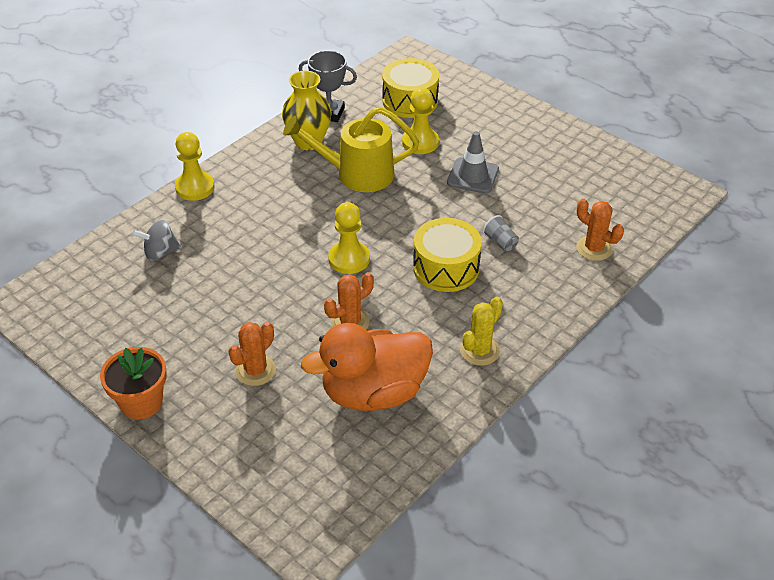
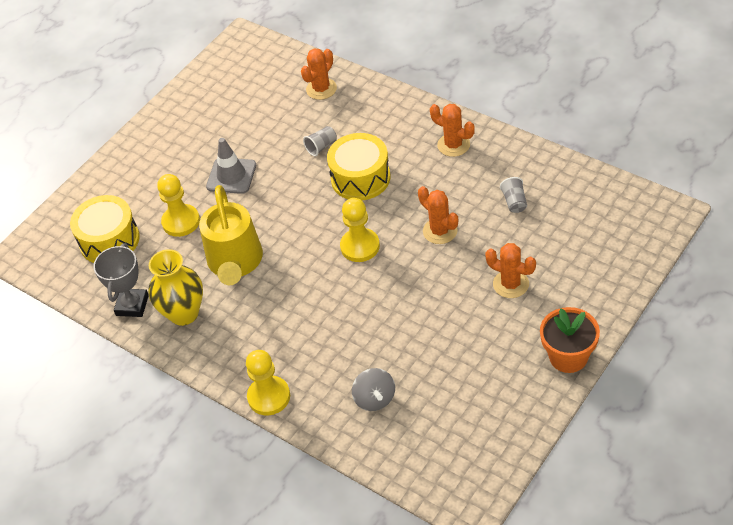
camera: 90 degrees left, 5 degrees up
(374, 392) = (514, 202): orange duck -> grey cup
(479, 351) = (453, 145): yellow cactus -> orange cactus

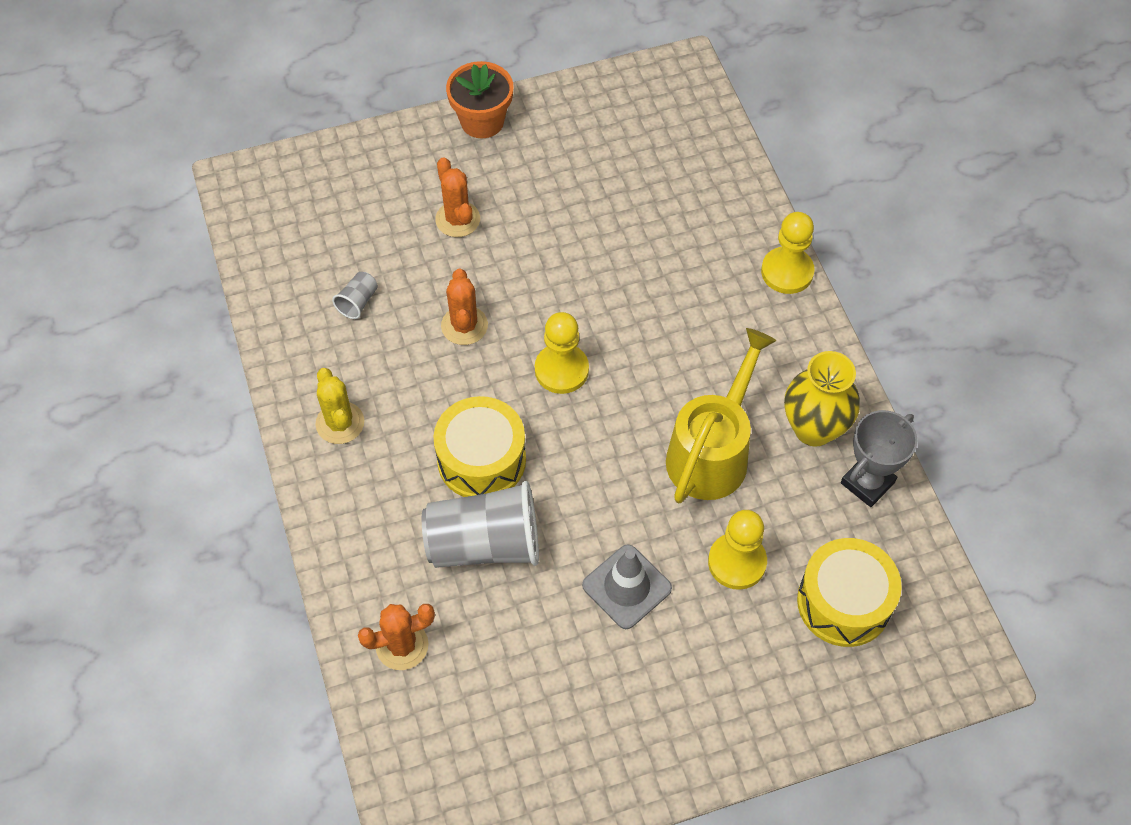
camera: 150 degrees left, 10 degrees up
(321, 147) = (484, 544): grey cup -> grey cup, size x2.35
(375, 399) = (687, 202): grey spinning top -> none
(453, 145) = (340, 423): orange cactus -> yellow cactus

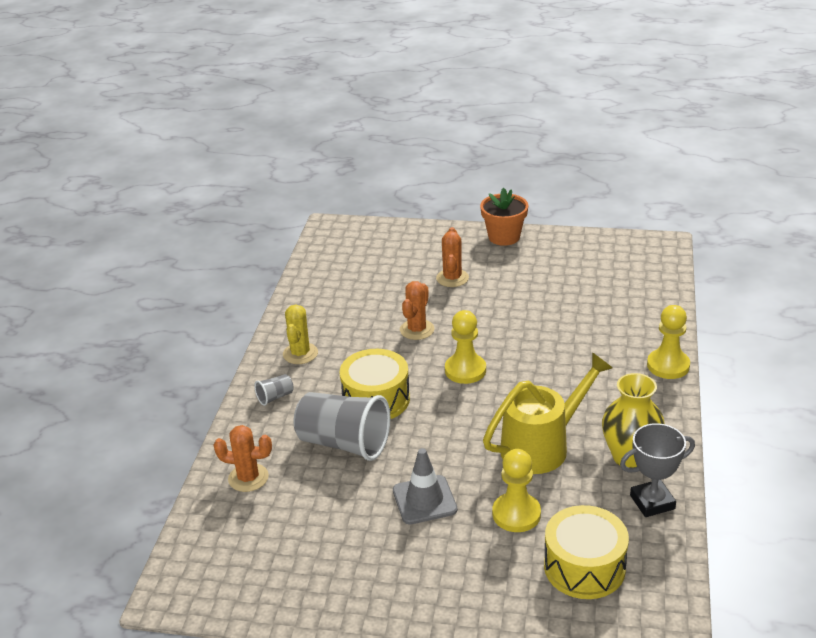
camera: 30 degrees right, 25 degrees down
(358, 302) = (358, 300): grey cup -> grey cup (275, 397)

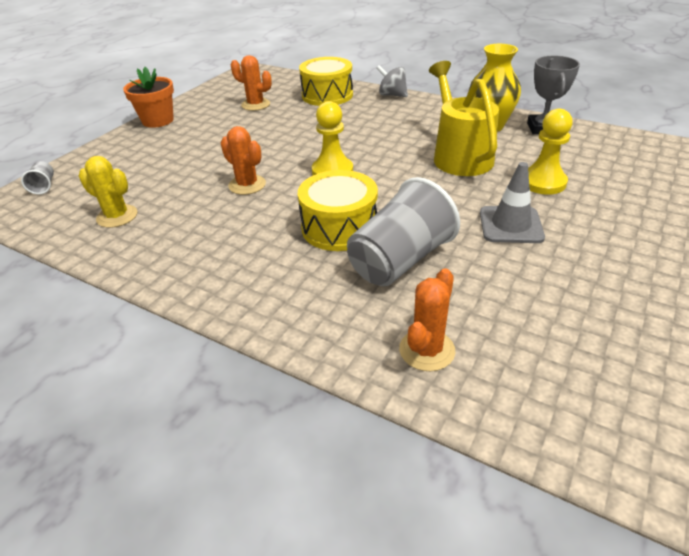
camera: 70 degrees left, 5 degrees up
(275, 397) = (281, 301): grey cup -> grey cup (44, 186)
(300, 353) = (213, 267): yellow cactus -> yellow cactus (117, 216)
(452, 278) = (187, 153): orange cactus -> orange cactus (255, 105)
(584, 567) = (612, 166): yellow drum -> yellow drum (327, 95)
(668, 365) = (392, 95): yellow pawn -> grey spinning top

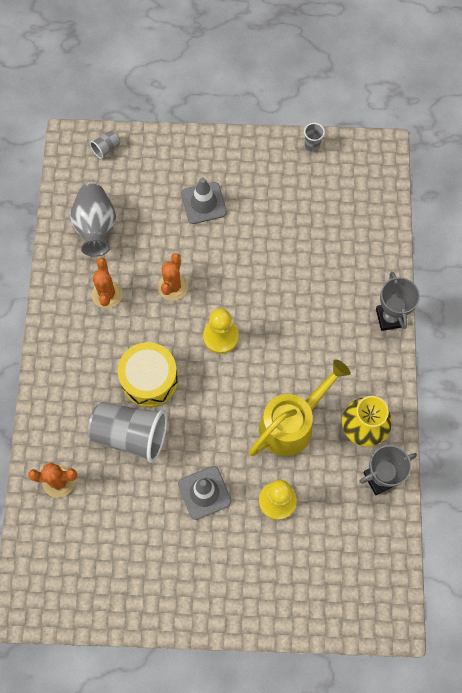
camera: 60 degrees right, 30 degrees up
(117, 216) = (96, 228): yellow cactus -> grey vase
(158, 120) = (237, 147): orange flower pot -> none
(184, 148) = (203, 203): none -> grey traffic cone
(205, 92) = (312, 145): none -> grey cup
(255, 105) = (307, 207): orange cactus -> orange cactus (107, 294)
(327, 95) = (359, 258): yellow drum -> none
(392, 95) = (390, 317): grey spinning top -> grey trophy

